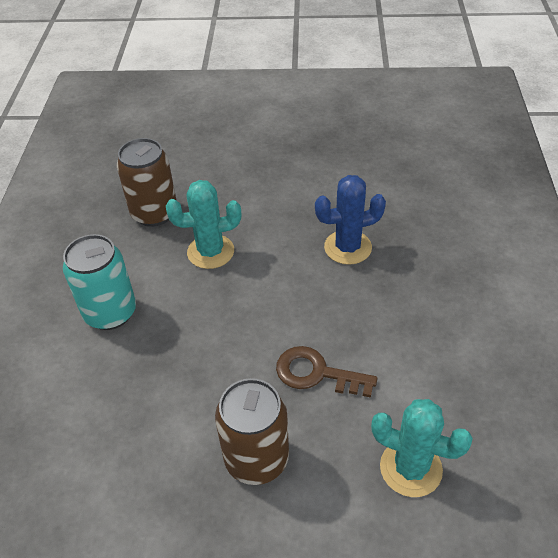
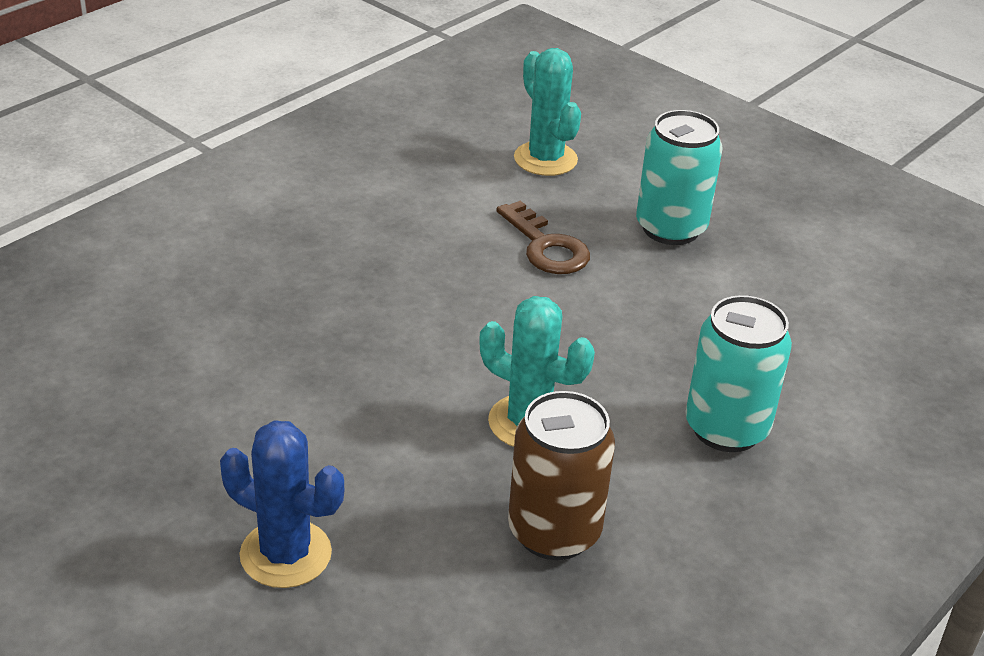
camera: 145 degrees left, 10 degrees down
(256, 459) = (670, 228): brown can -> turquoise can
(348, 247) = (356, 322): blue cactus -> blue cactus (285, 554)

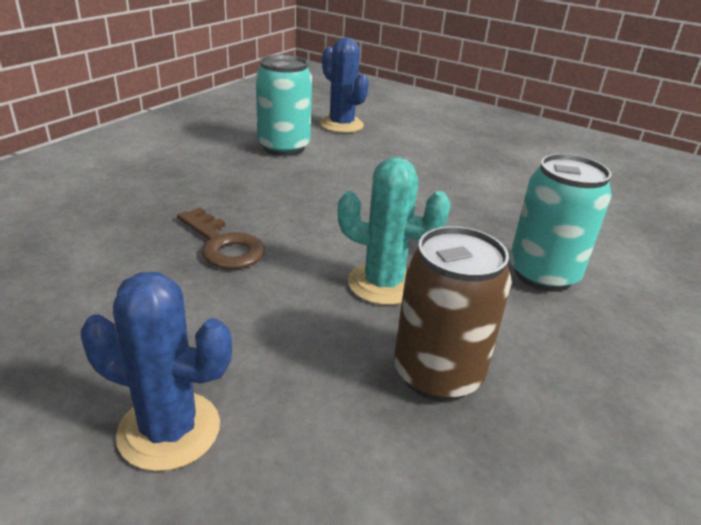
camera: 10 degrees left, 5 degrees down
(545, 159) = (341, 125): turquoise cactus -> blue cactus
(546, 246) = (358, 169): brown key -> brown key (223, 245)
(670, 228) = (440, 156): turquoise can -> turquoise can (284, 147)

